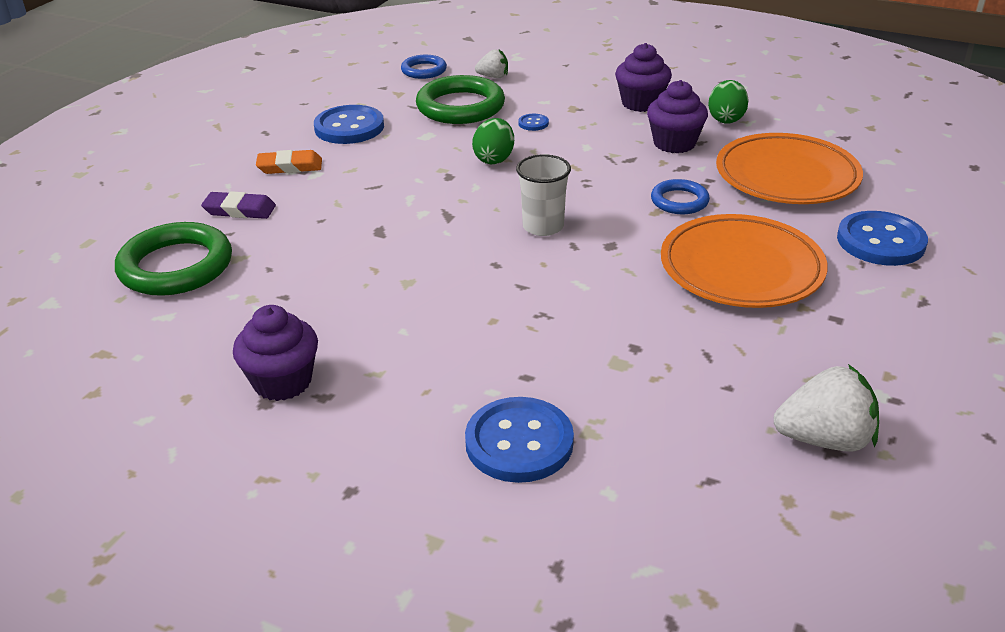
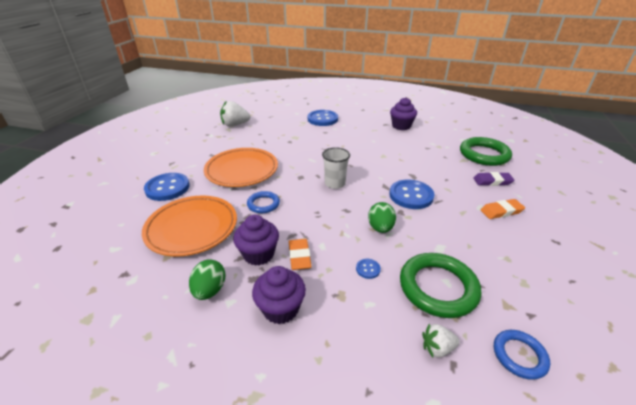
camera: 170 degrees right, 0 degrees up
(349, 127) = (502, 251): blue button -> blue button (411, 195)
(618, 138) = (299, 256): none -> orange eraser

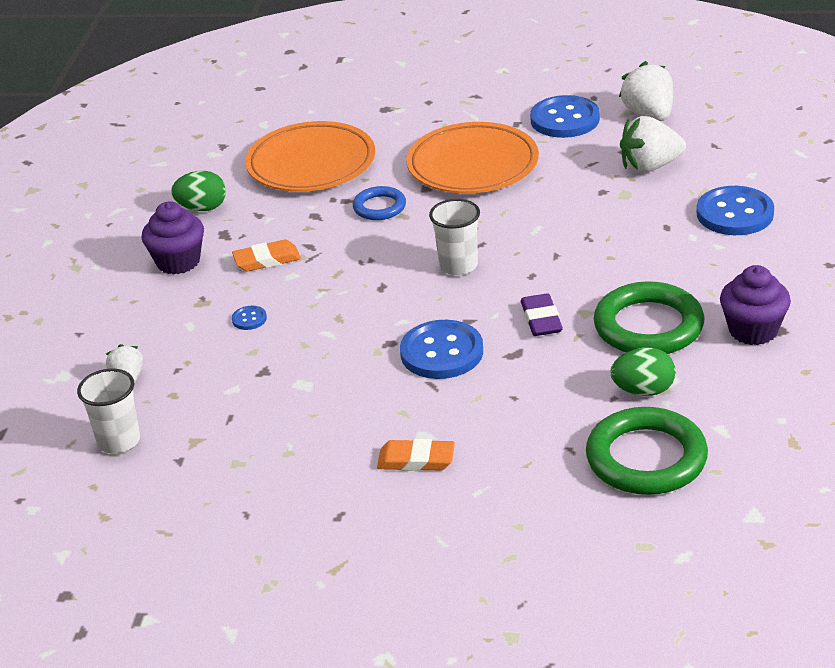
camera: 85 degrees right, 0 degrees up
(167, 188) = (401, 116): blue button -> blue button (565, 119)
(258, 254) = (267, 227): purple cupcake -> none
(277, 129) = (650, 166): none -> white strawberry
(380, 228) = (341, 324): green egg -> green egg (643, 391)
(438, 287) = (221, 380): green ring -> green ring (648, 326)
(492, 181) = (524, 459): purple eraser -> purple eraser (541, 319)
(501, 211) = (416, 460): orange eraser -> orange eraser turned 60 degrees counterclockwise
(519, 355) = (119, 441): blue ring -> white cup

